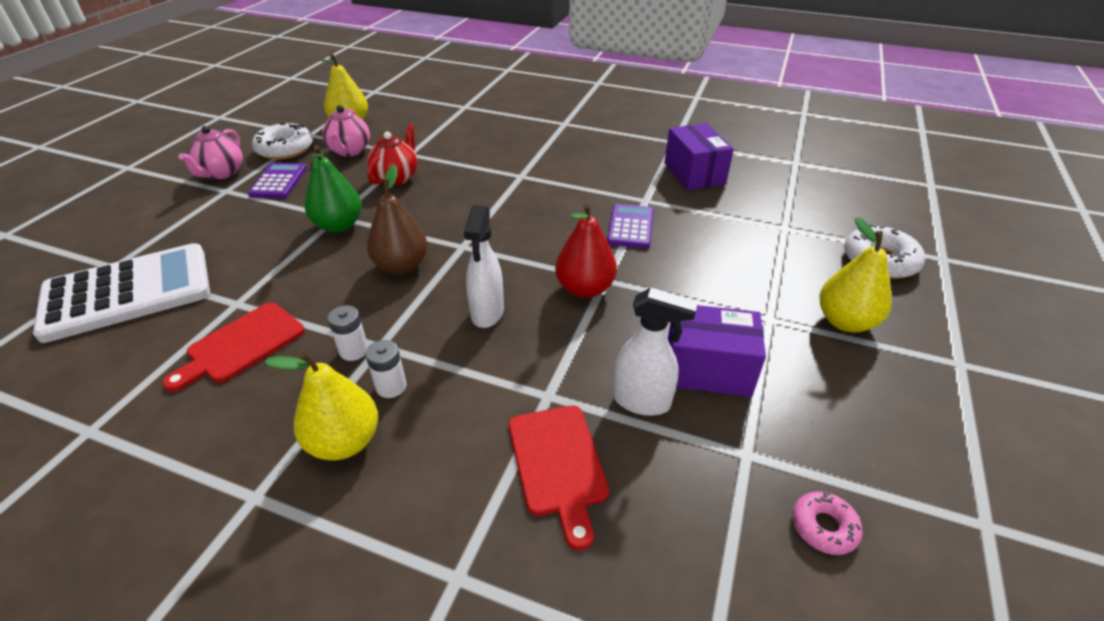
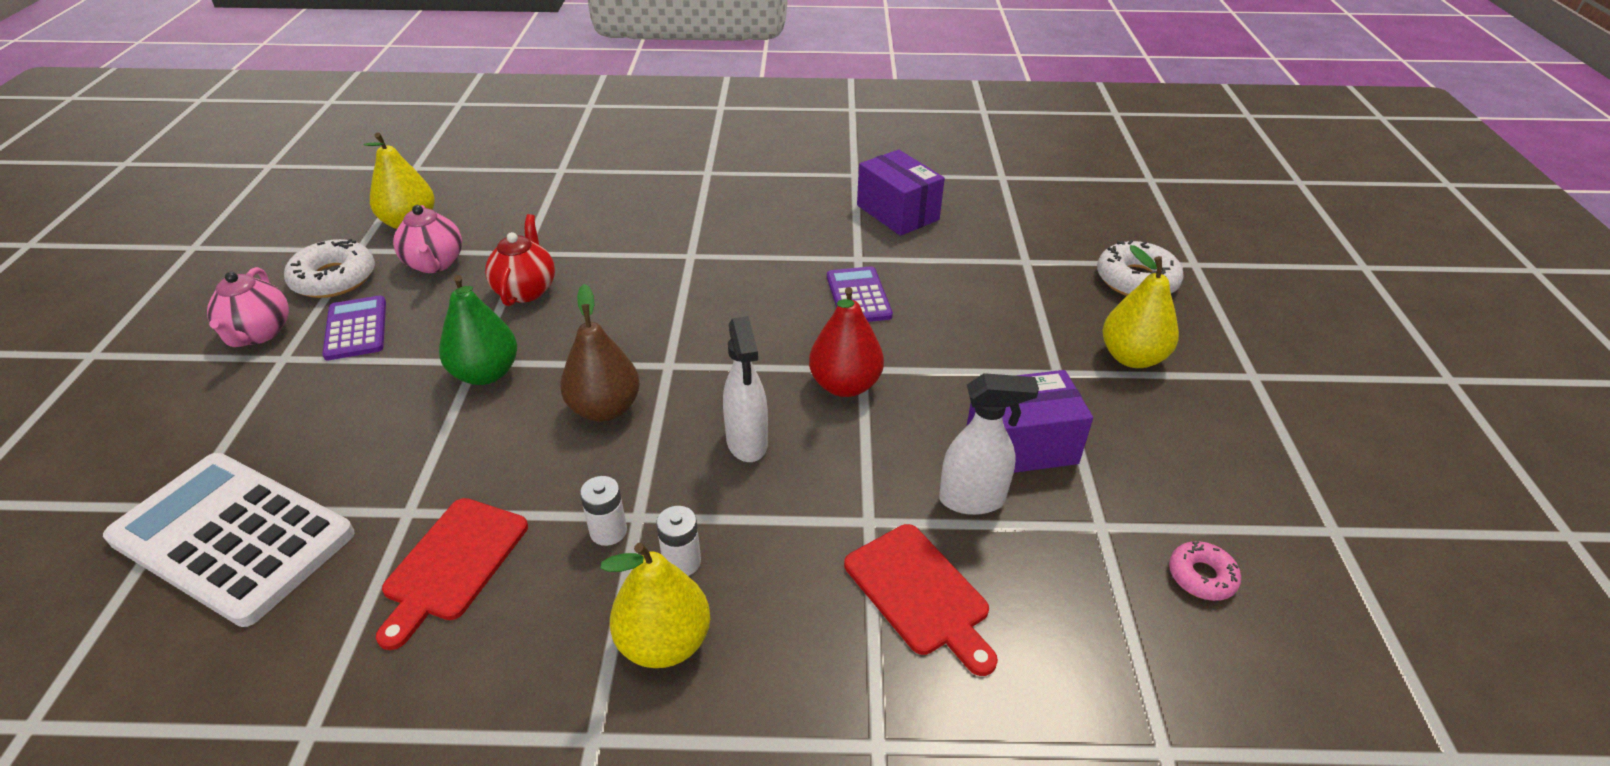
camera: 20 degrees left, 0 degrees up
(128, 292) = (232, 537): white calculator -> white calculator turned 105 degrees counterclockwise

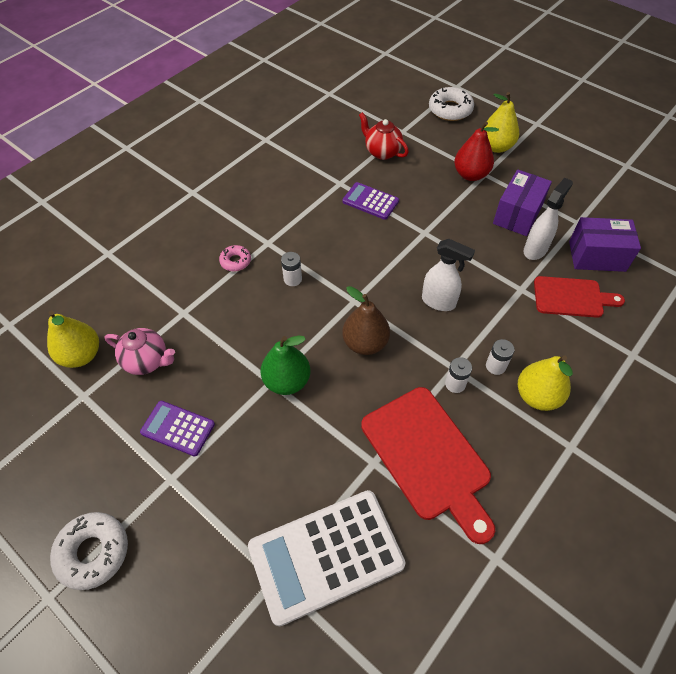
camera: 50 degrees left, 15 degrees up
(259, 333) = (128, 484): pink teapot -> none
(334, 278) = (105, 421): white donut -> white donut (93, 552)
(453, 564) = (428, 457): red cutting board -> red cutting board, size x1.60
(526, 290) = (224, 329): red teapot -> red teapot (382, 152)
(652, 300) = (292, 279): none -> white battery
(845, 385) = (430, 245): red pear -> red pear (470, 175)
(897, 212) = (317, 146): purple box -> purple box (597, 256)
(1201, 576) = (621, 214): pink donut -> pink donut (235, 261)

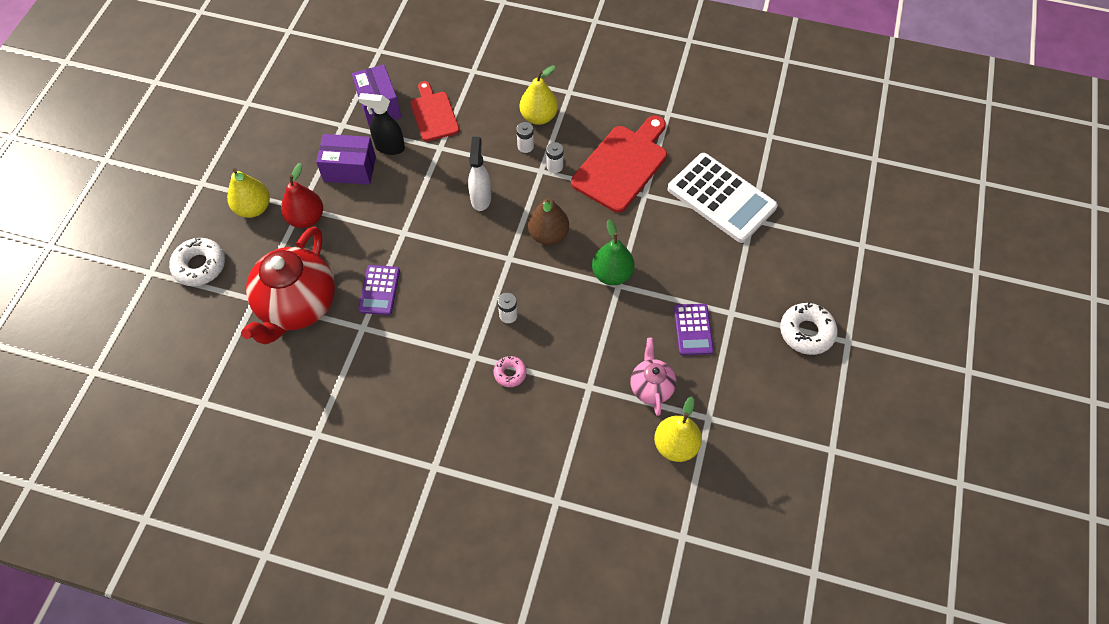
camera: 115 degrees left, 5 degrees up
(382, 152) = (298, 306): red teapot -> red teapot, size x1.94
(535, 249) = (389, 147): white spray bottle -> black spray bottle

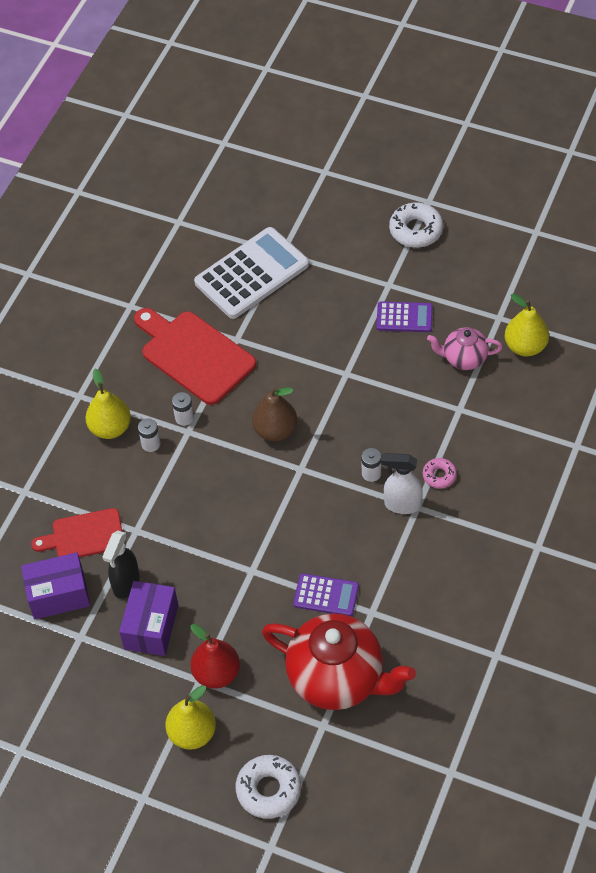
camera: 80 degrees left, 5 degrees down
(481, 198) = (216, 491): white spray bottle -> white spray bottle (402, 504)
(612, 274) = (332, 378): green pear -> none

